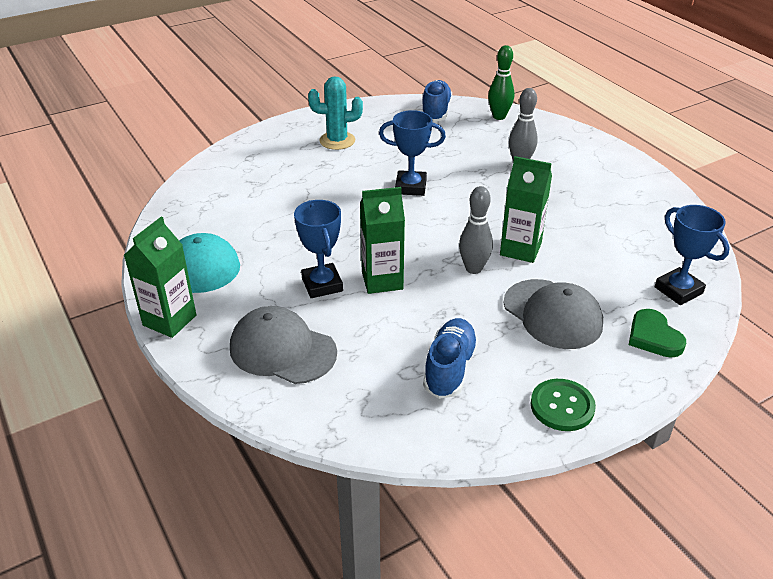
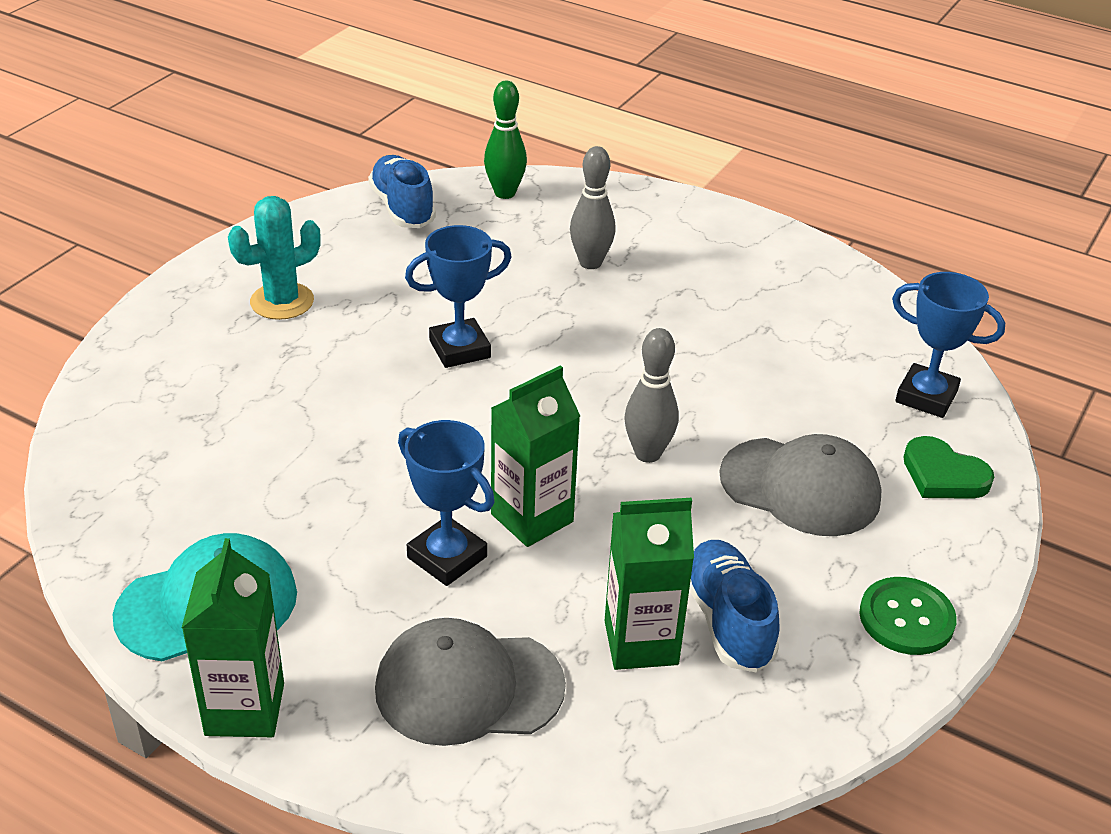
camera: 30 degrees left, 0 degrees up
(520, 249) = (689, 402): green carton -> green carton (641, 642)

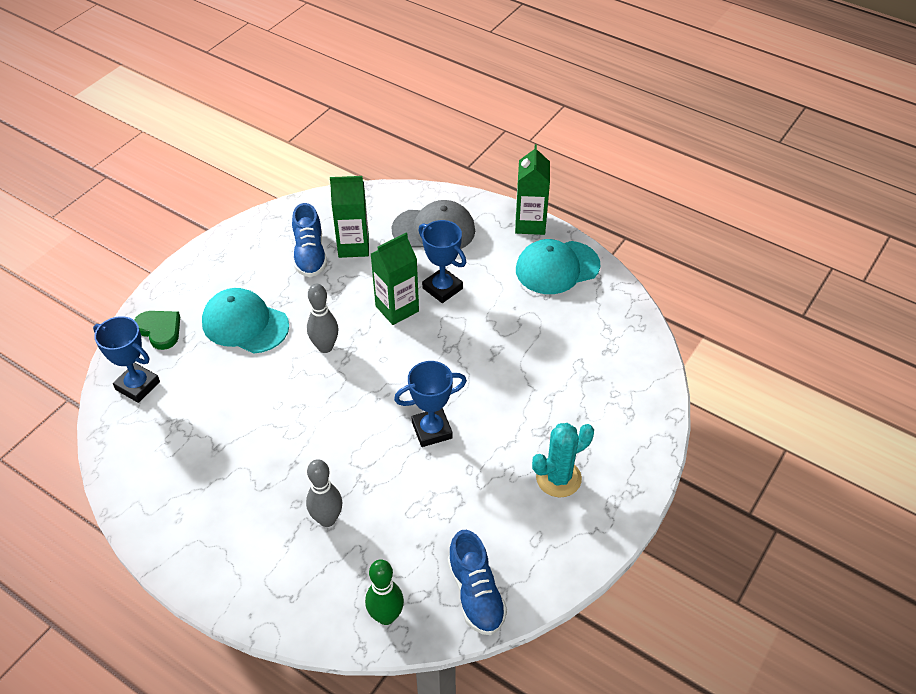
camera: 175 degrees left, 10 degrees up
(800, 487) = (245, 324): grey cap -> turquoise cap
(906, 618) = (223, 254): green button -> none

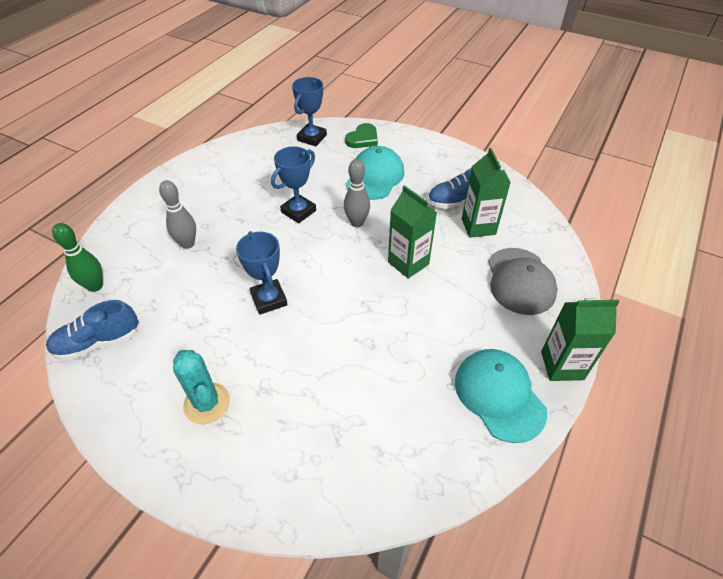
camera: 85 degrees right, 0 degrees up
(442, 288) = (441, 294): blue trophy -> blue trophy (298, 211)

